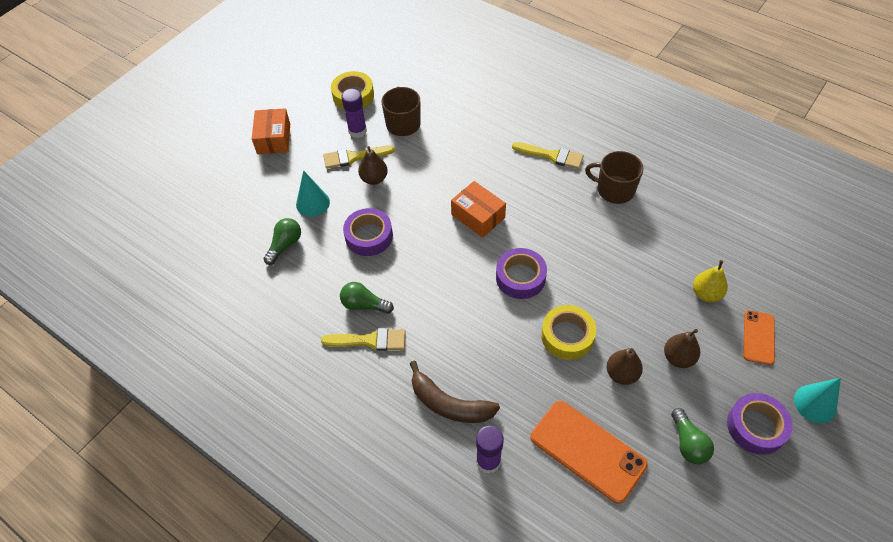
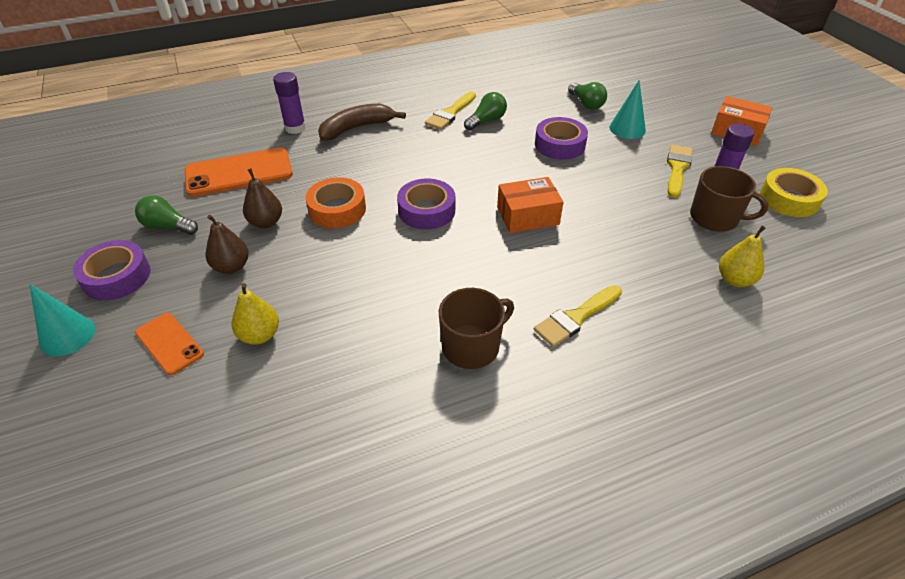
camera: 120 degrees right, 10 degrees down
(374, 179) = (635, 170): brown pear -> none
(460, 102) = (735, 280): none -> yellow pear
(567, 336) = (337, 209): yellow tape -> orange tape

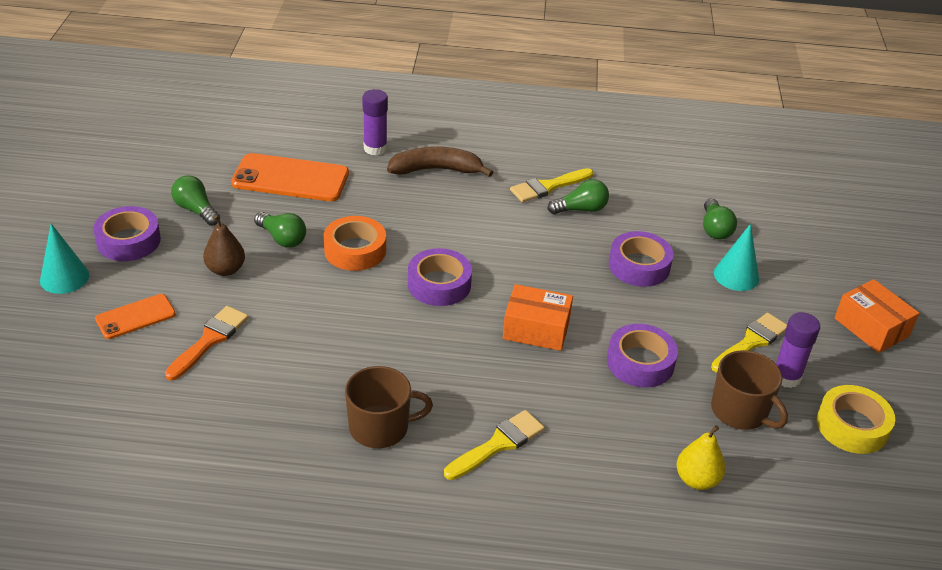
camera: 25 degrees right, 5 degrees down
(169, 343) = (135, 317): orange phone -> orange phone turned 75 degrees clockwise
(260, 335) = (209, 340): yellow pear -> orange brush
(266, 222) = (282, 238): brown pear -> green light bulb
(576, 317) = (498, 444): yellow brush -> yellow brush turned 150 degrees clockwise
(620, 211) = (640, 362): none -> purple tape

